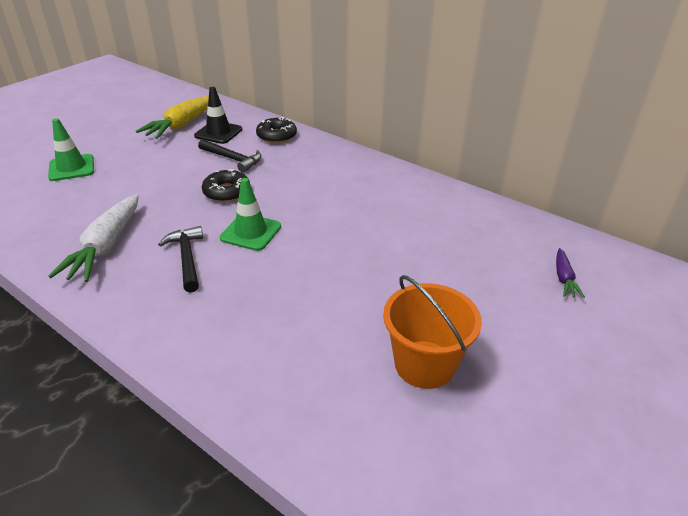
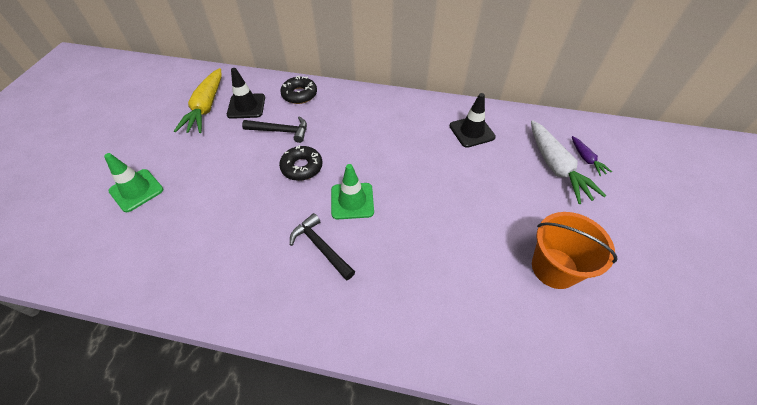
camera: 25 degrees left, 15 degrees up
(105, 247) = (241, 264): white carrot -> white carrot (556, 167)
(436, 212) = (472, 131): none -> black traffic cone

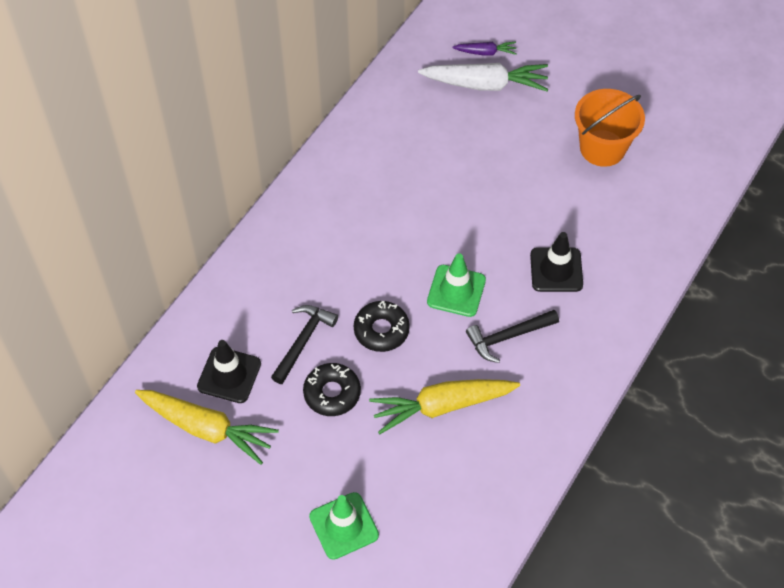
camera: 70 degrees left, 5 degrees up
(244, 220) = (442, 406): none -> yellow carrot
(299, 94) = (235, 303): black donut -> black donut (332, 393)
(472, 131) = (398, 136): black traffic cone -> black traffic cone (556, 270)

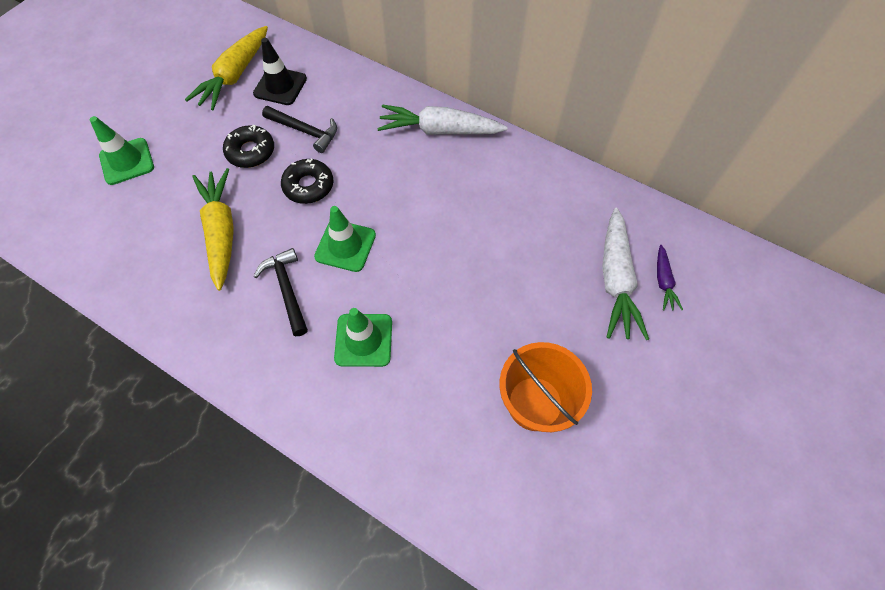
camera: 90 degrees right, 5 degrees up
(307, 213) = (439, 130): none -> white carrot
(556, 270) = (363, 340): black traffic cone -> green traffic cone

